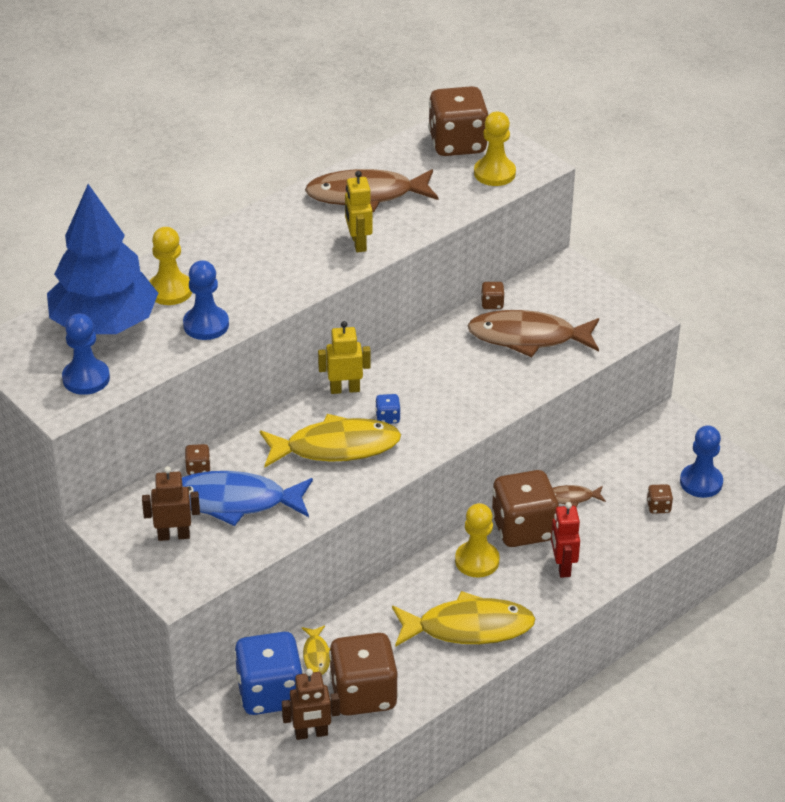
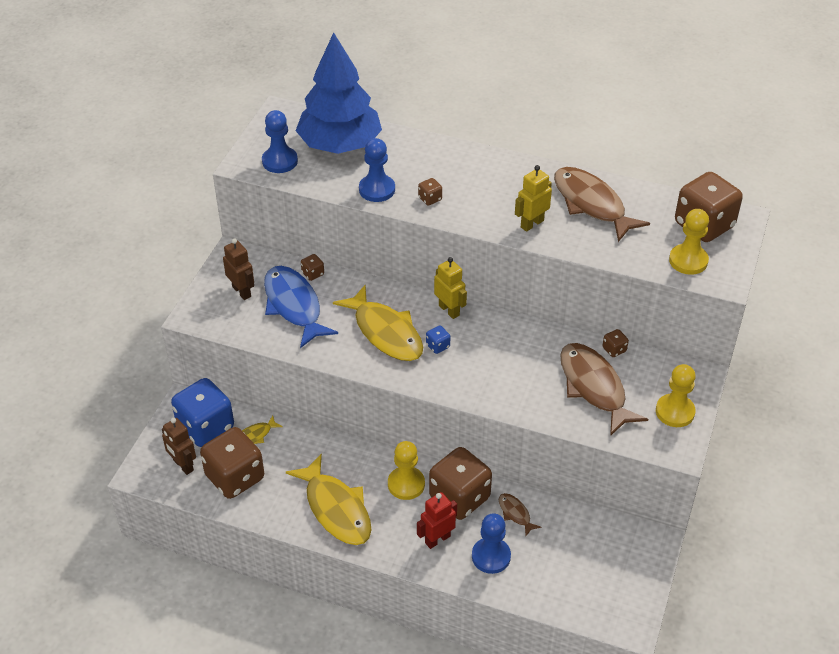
camera: 60 degrees right, 5 degrees up
(170, 290) = (398, 158): yellow pawn -> yellow pawn (675, 412)
(658, 507) = (549, 575): brown dice -> brown dice (430, 199)
(701, 482) = (600, 593): blue pawn -> blue pawn (491, 556)

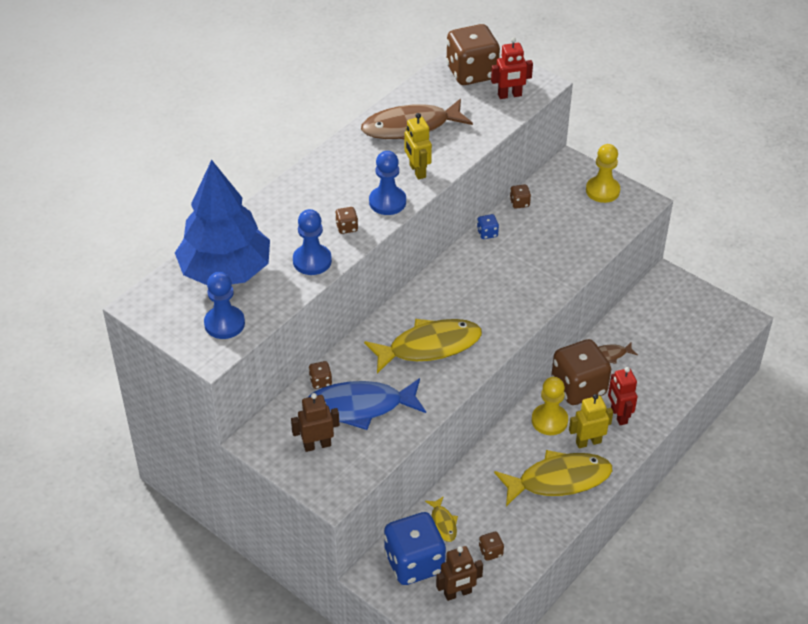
camera: 70 degrees left, 0 degrees up
(235, 477) = (490, 552): brown dice -> brown dice, size x0.41
(438, 346) = (464, 314): blue dice -> blue dice (487, 233)
(449, 310) = (421, 294): yellow robot -> yellow robot (588, 442)
(491, 556) = (648, 385): blue pawn -> blue pawn (387, 202)
(594, 387) = (557, 229): brown fish -> none
(688, 261) = (509, 95): yellow pawn -> red robot

